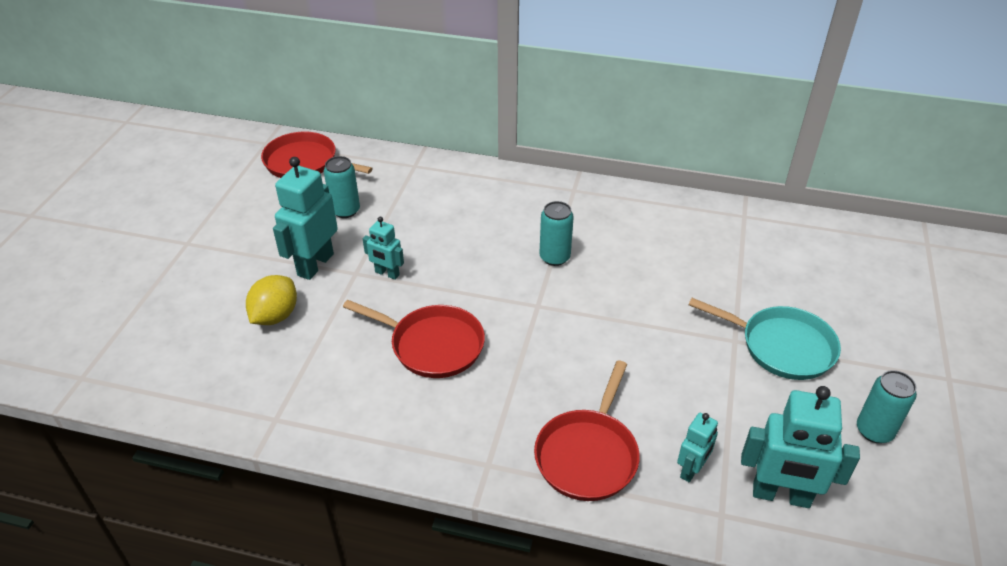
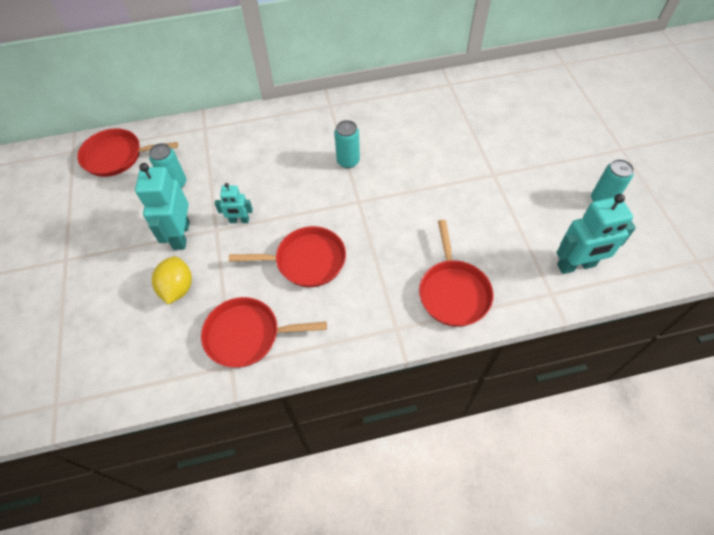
camera: 25 degrees left, 15 degrees up
(314, 395) = (247, 335): none -> red pan
(691, 470) = (518, 273): turquoise robot -> none
(781, 346) = (522, 167): turquoise pan -> none

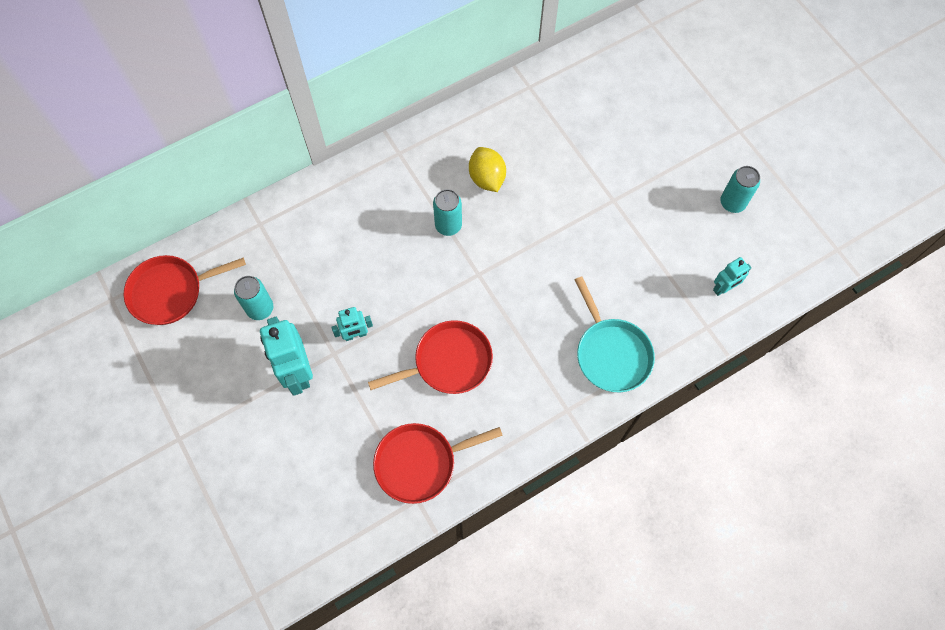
camera: 20 degrees left, 10 degrees up
(177, 288) = (323, 434): yellow lemon -> yellow lemon (487, 178)
(453, 292) = (611, 353): red pan -> turquoise pan
(576, 265) = (723, 288): turquoise robot -> turquoise robot, size x0.55

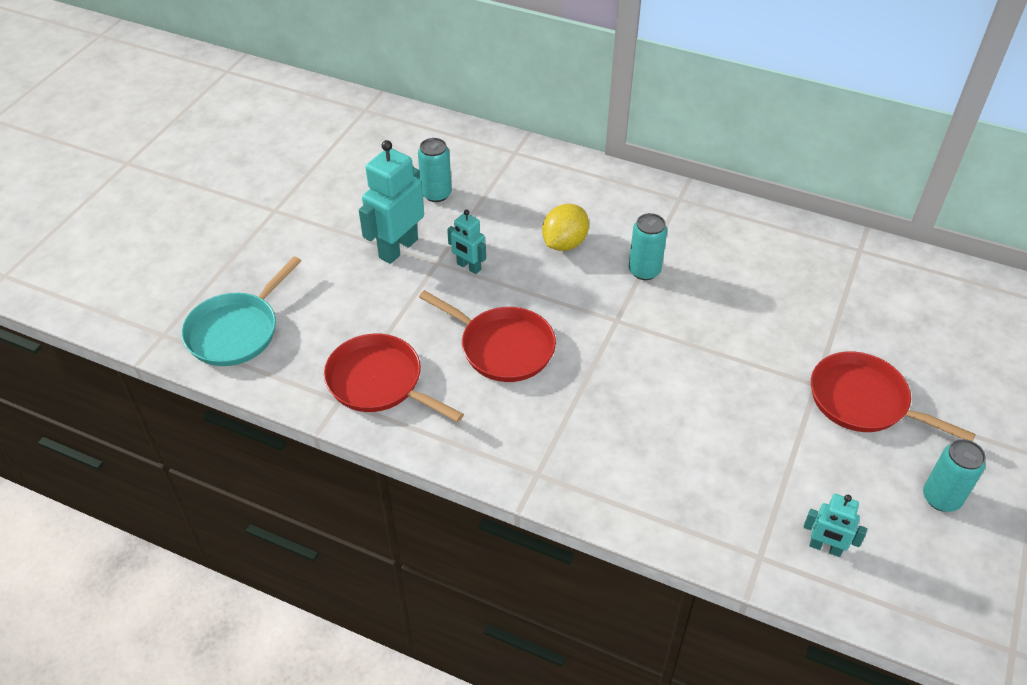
camera: 55 degrees right, 20 degrees down
(170, 292) = (402, 136): red pan -> red pan (863, 401)
(487, 178) = (724, 272): yellow lemon -> yellow lemon (564, 243)
(611, 353) = (638, 479): turquoise pan -> turquoise pan (236, 331)

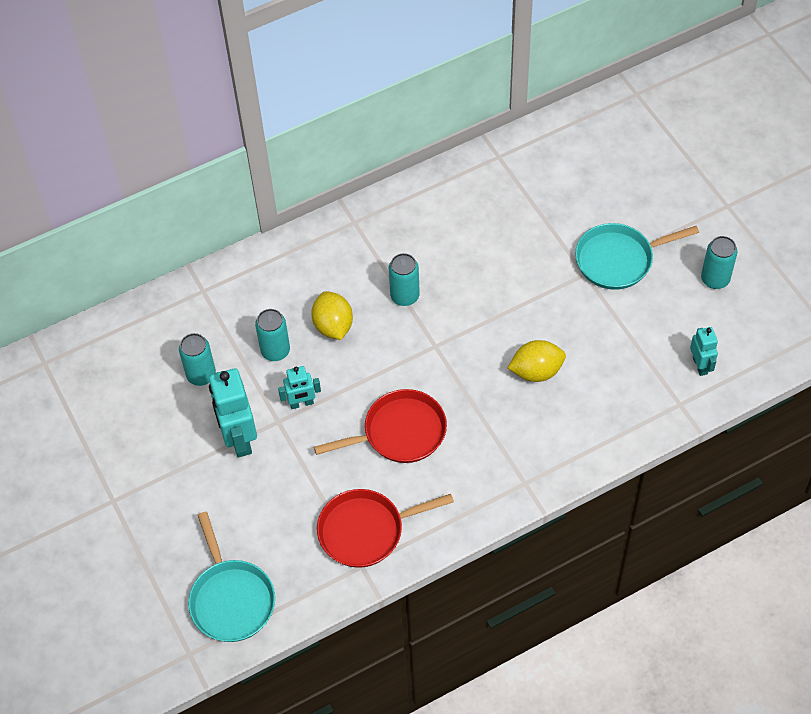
camera: 50 degrees left, 10 degrees up
(503, 223) = (275, 351): none -> turquoise can
(668, 410) = (536, 371): none -> yellow lemon
(825, 548) = (700, 365): turquoise robot -> turquoise robot turned 75 degrees counterclockwise
(863, 401) = (618, 259): red pan -> turquoise pan

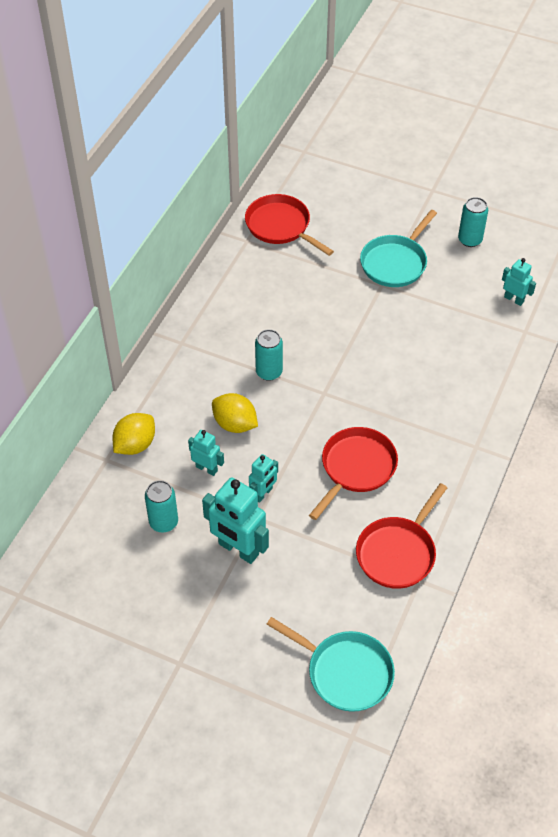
camera: 40 degrees left, 5 degrees down
(275, 351) = (206, 468): turquoise can -> turquoise robot
(536, 371) = (411, 367): yellow lemon -> yellow lemon (135, 445)
(543, 159) = (280, 226): none -> red pan

